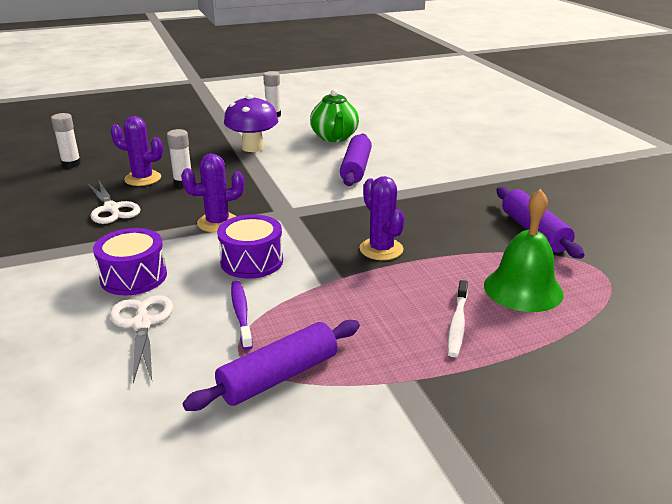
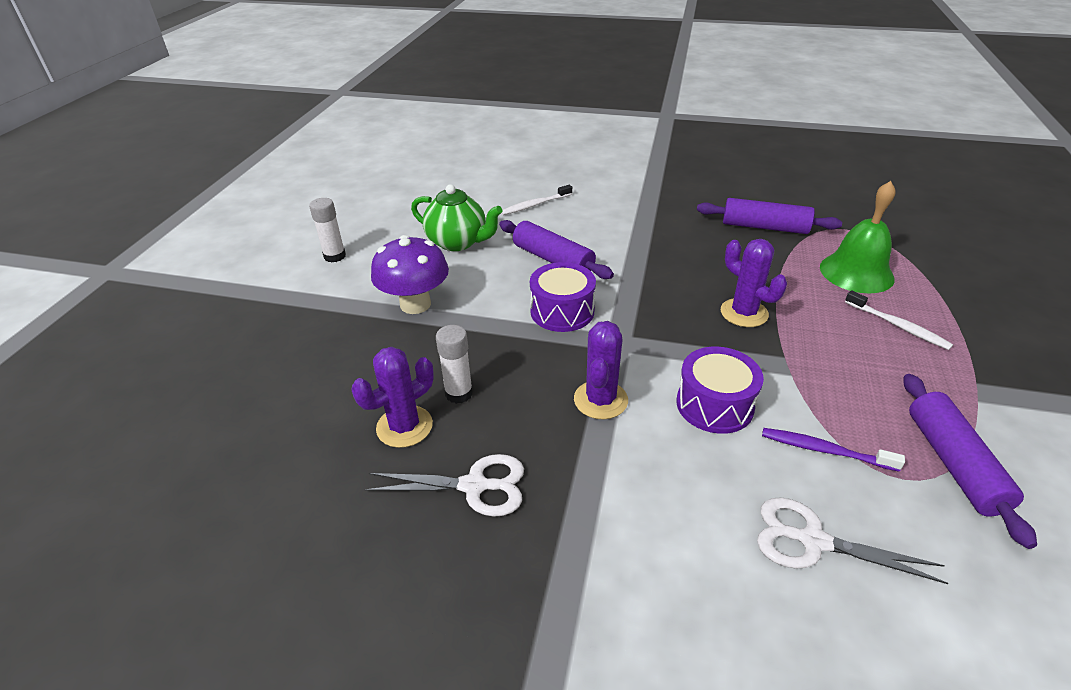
camera: 55 degrees left, 10 degrees up
(71, 164) = (260, 491): white glue stick -> none
(133, 277) = (692, 517): purple drum -> purple drum (562, 311)
(381, 249) = (744, 313): purple cactus -> purple cactus turned 45 degrees clockwise
(418, 144) = (535, 205): none -> white toothbrush

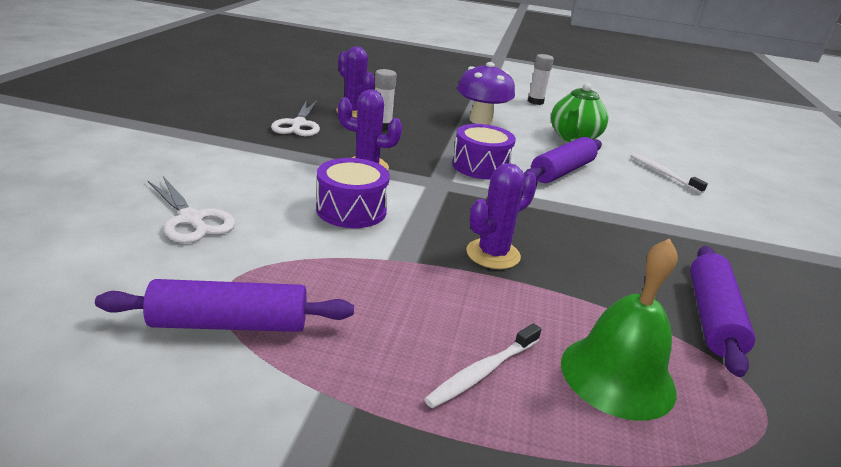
camera: 85 degrees right, 10 degrees down
(813, 541) = (191, 219): white scissors -> white scissors turned 120 degrees clockwise
(825, 450) = (279, 250): purple toothbrush -> none

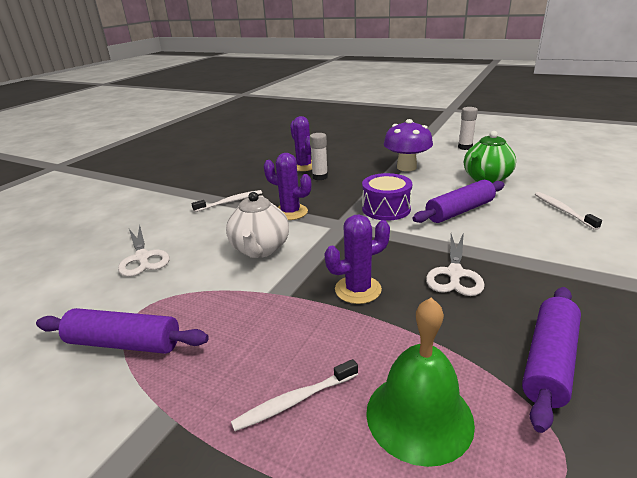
camera: 20 degrees right, 0 degrees up
(278, 151) = (230, 202): none -> white toothbrush
(298, 124) = (256, 179): white scissors -> white scissors (454, 274)
(351, 210) = (260, 249): purple drum -> white teapot

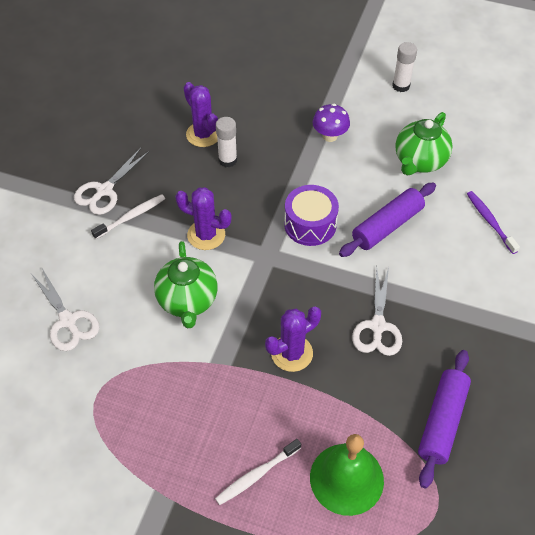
camera: 10 degrees left, 25 degrees up
(124, 343) = (100, 433): purple rolling pin -> none
(215, 189) = (104, 191): none -> white scissors
(260, 249) = (188, 301): white teapot -> green teapot
(406, 167) = (330, 136): purple mushroom -> purple mushroom, size x0.65
(563, 210) = (490, 221): white toothbrush -> purple toothbrush

